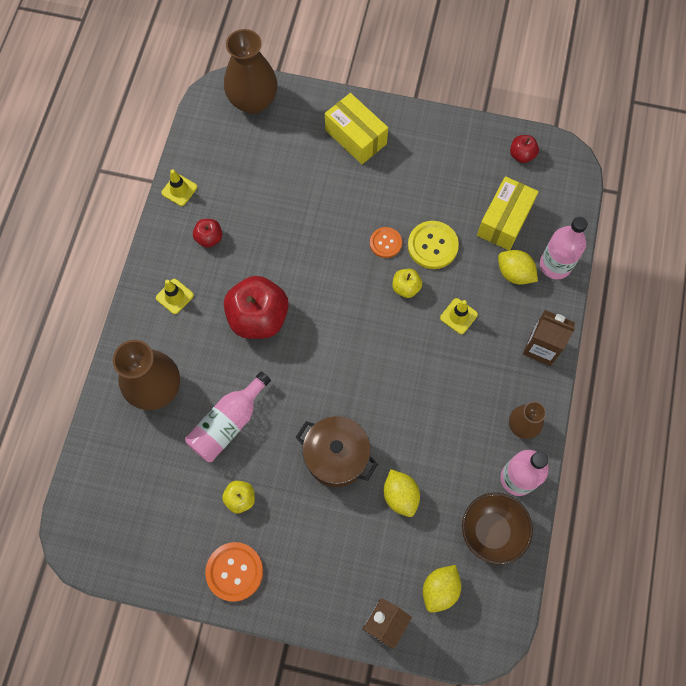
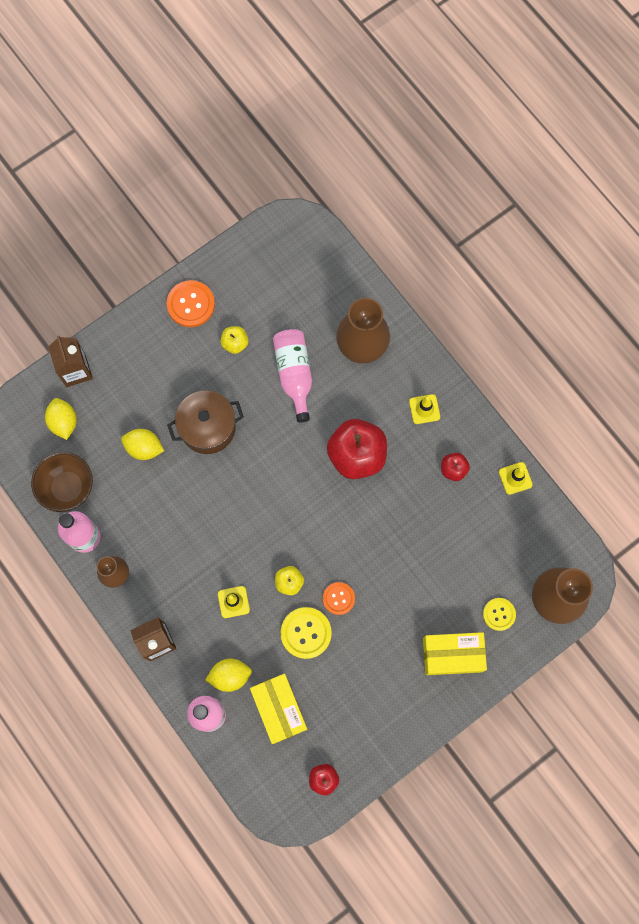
camera: 130 degrees right, 5 degrees up
(297, 128) = (499, 614): none -> yellow button

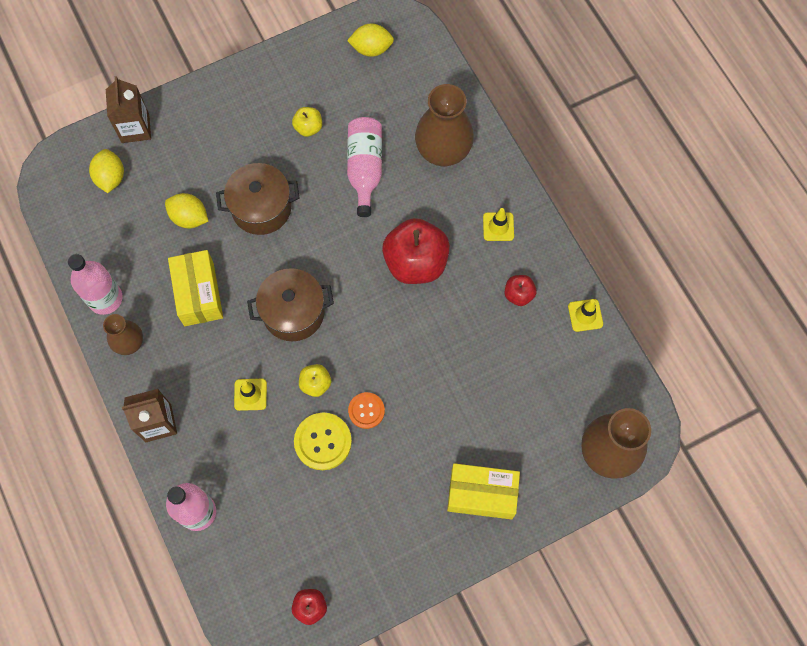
camera: 10 degrees right, 5 degrees down
(67, 488) = (99, 245): brown bowl -> none
(191, 304) = (270, 82): orange button -> none
(230, 676) = (229, 473): yellow lemon -> yellow lemon (371, 49)
(256, 520) = (293, 312): none -> brown pot
(279, 709) = (276, 520): yellow box -> yellow box (199, 294)
(499, 614) = (542, 458): yellow button -> none

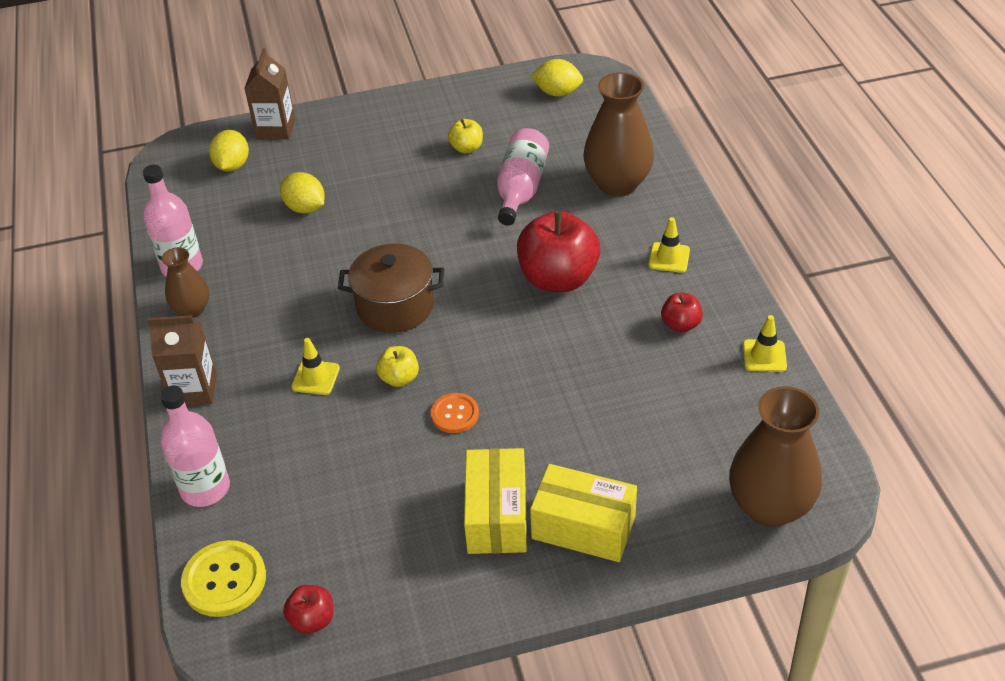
camera: 15 degrees right, 25 degrees down
(199, 294) = (290, 275): yellow box -> yellow box (497, 515)
(261, 208) = (390, 209): brown pot -> none
(323, 441) = (389, 438): yellow button -> yellow button (224, 580)

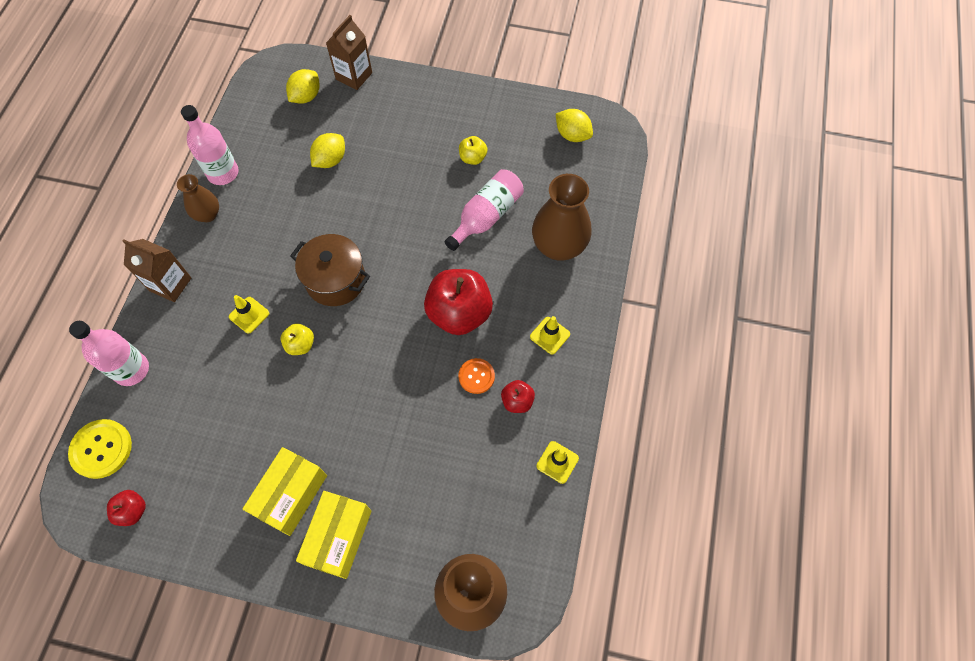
camera: 25 degrees right, 20 degrees up
(305, 208) = (330, 160): yellow lemon -> yellow lemon turned 60 degrees clockwise
(455, 414) = (316, 395): orange button -> orange button (476, 376)
(583, 527) = (339, 537): yellow box -> yellow box turned 60 degrees clockwise

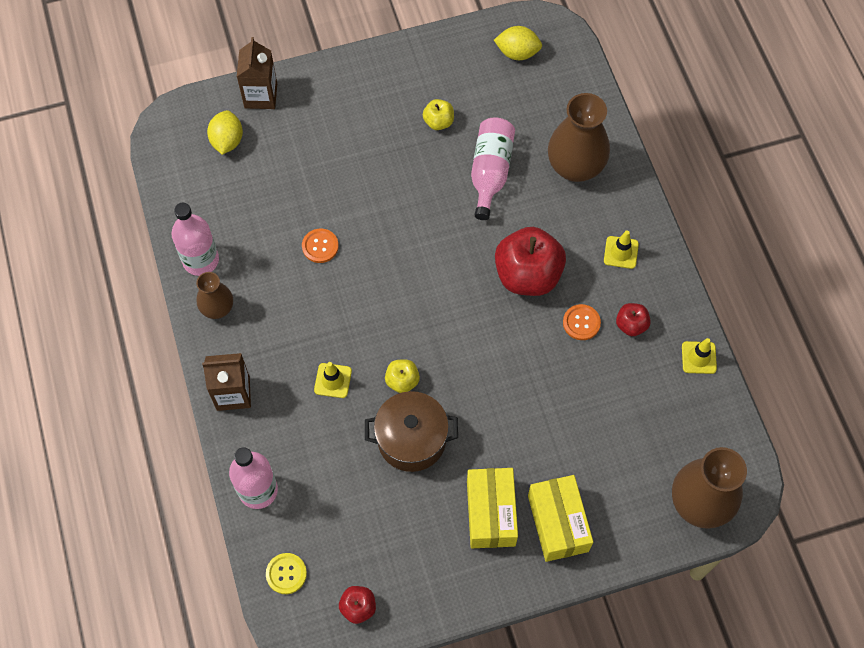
camera: 30 degrees left, 0 degrees up
(101, 449) = (286, 574): yellow button -> yellow button, size x0.64
(315, 207) = (320, 246): none -> orange button
(330, 160) = (300, 193): yellow lemon -> none
(335, 280) = (391, 305): brown pot -> brown pot (411, 439)

